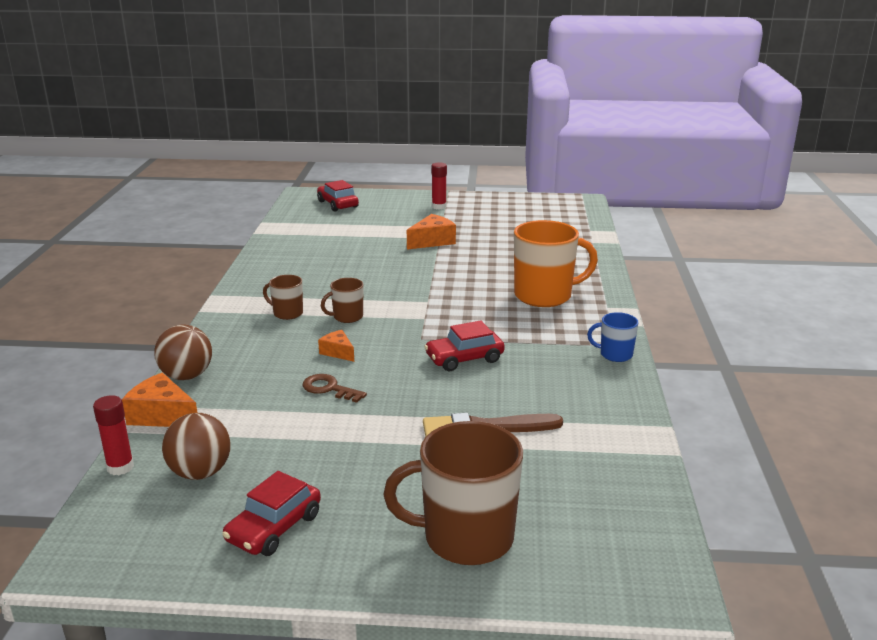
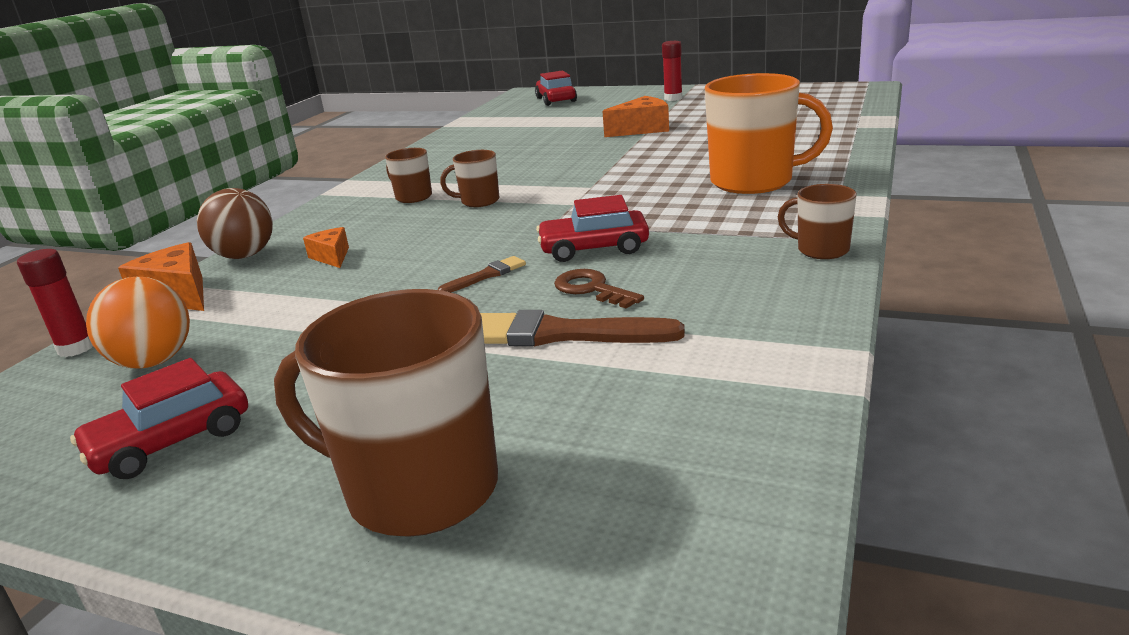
camera: 20 degrees right, 0 degrees up
(200, 472) = (154, 362): brown ball -> orange ball
(329, 388) = (392, 275): brown key -> brown key (591, 289)
(338, 352) = (437, 237): orange cheese -> orange cheese (332, 257)
(401, 385) = (486, 275): none -> brown brush
(615, 354) = (821, 250): blue mug -> brown mug

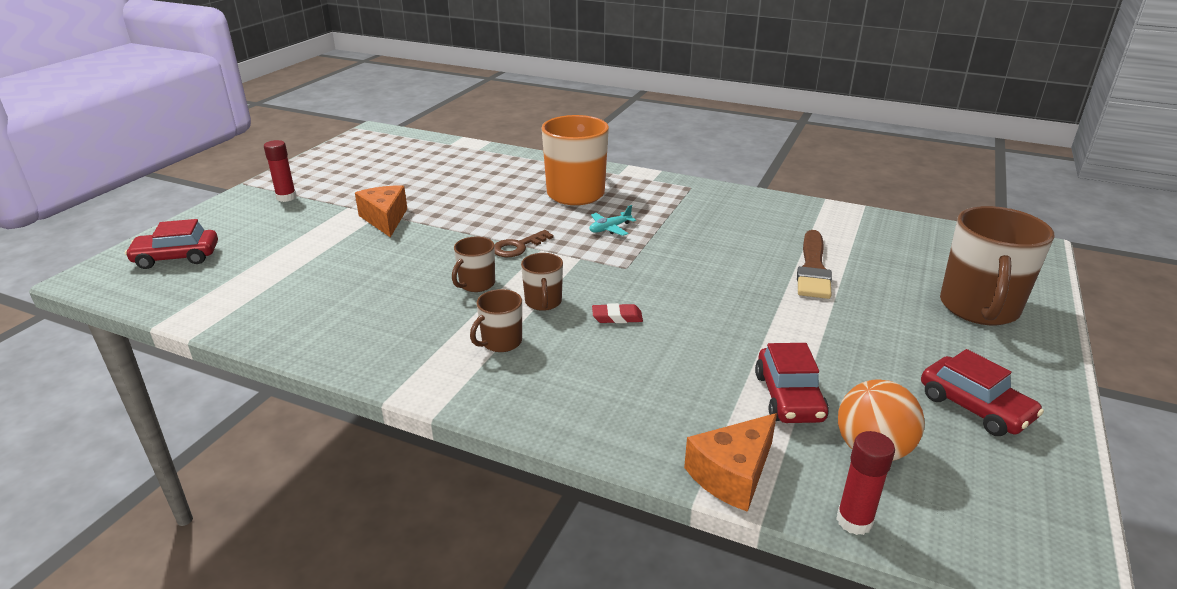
camera: 90 degrees left, 5 degrees up
(245, 256) = (632, 444): brown ball -> none
(332, 257) = (656, 378): orange cheese -> none
(445, 231) = (617, 317): none -> red eraser
(486, 275) = (720, 295): brown brush -> none
(591, 289) = (750, 257): brown key -> brown key (518, 247)
(594, 248) = (681, 254): red car -> red car (789, 397)
(654, 208) = (610, 229): none -> turquoise plane
(821, 250) = (707, 191): brown mug -> brown mug (476, 284)

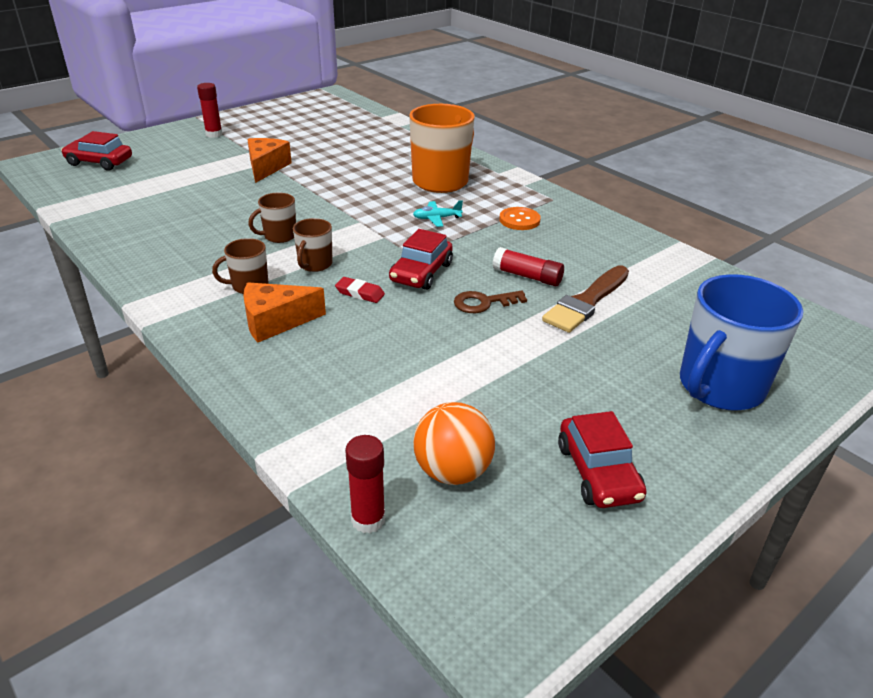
camera: 25 degrees right, 5 degrees up
(518, 247) = (343, 215): brown key -> brown key (483, 303)
(683, 212) = (519, 220): none -> orange button
(732, 474) = (311, 446): orange cheese -> orange cheese (275, 322)
(743, 260) = (527, 276): none -> red glue stick
(789, 397) = (430, 403): red car -> red car (421, 273)
(979, 308) = (719, 387): brown mug -> blue mug

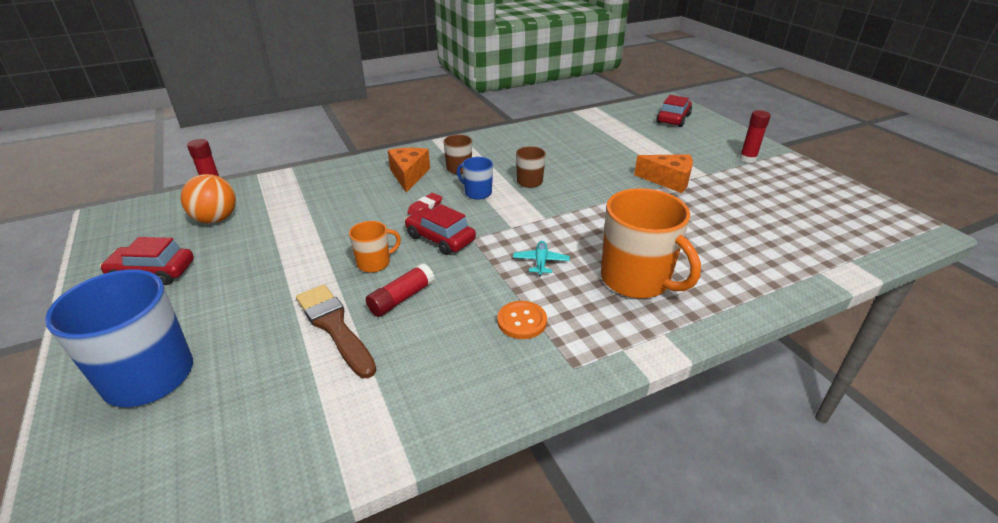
camera: 105 degrees right, 0 degrees up
(315, 264) = (477, 193): brown mug -> blue mug
(483, 303) = (374, 263): brown key -> orange mug

